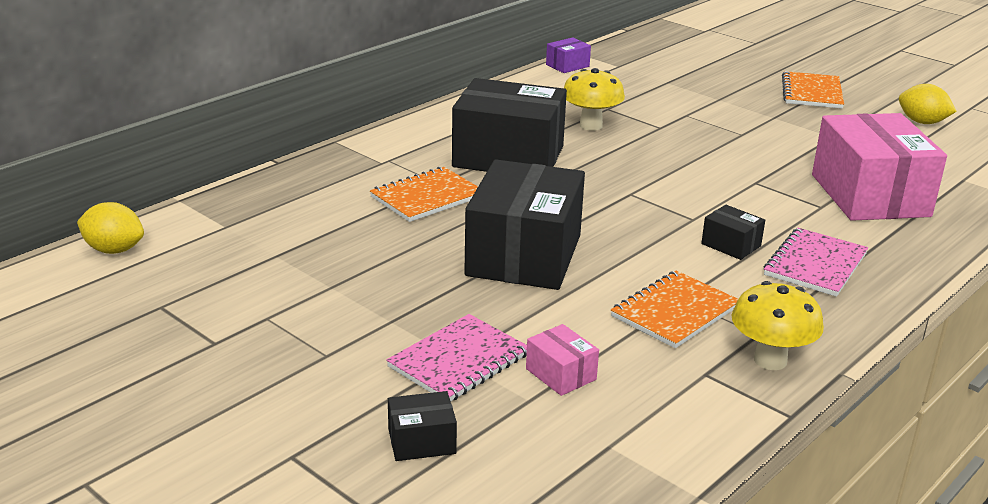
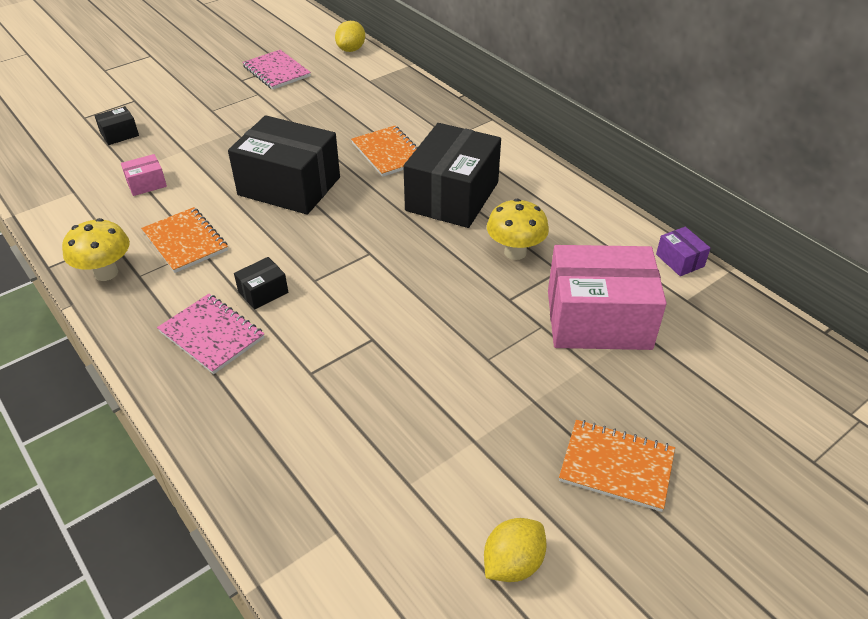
camera: 100 degrees right, 15 degrees up
(422, 441) = (119, 134): black box -> black box turned 60 degrees clockwise
(458, 361) = (181, 150): pink notebook -> pink notebook (276, 71)
(870, 195) = (321, 421): pink box -> pink box (598, 319)

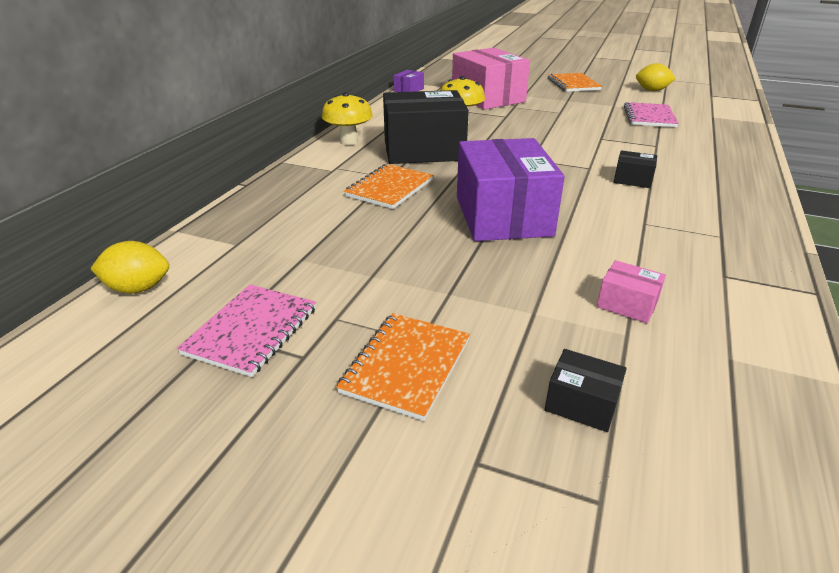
camera: 120 degrees left, 10 degrees down
(106, 273) = (752, 254): yellow mushroom -> yellow mushroom (349, 141)
(185, 242) = (651, 234): orange notebook -> orange notebook (407, 366)
(211, 335) = (698, 181): pink notebook -> pink notebook (649, 117)
(289, 186) = (503, 216): black box -> purple box

